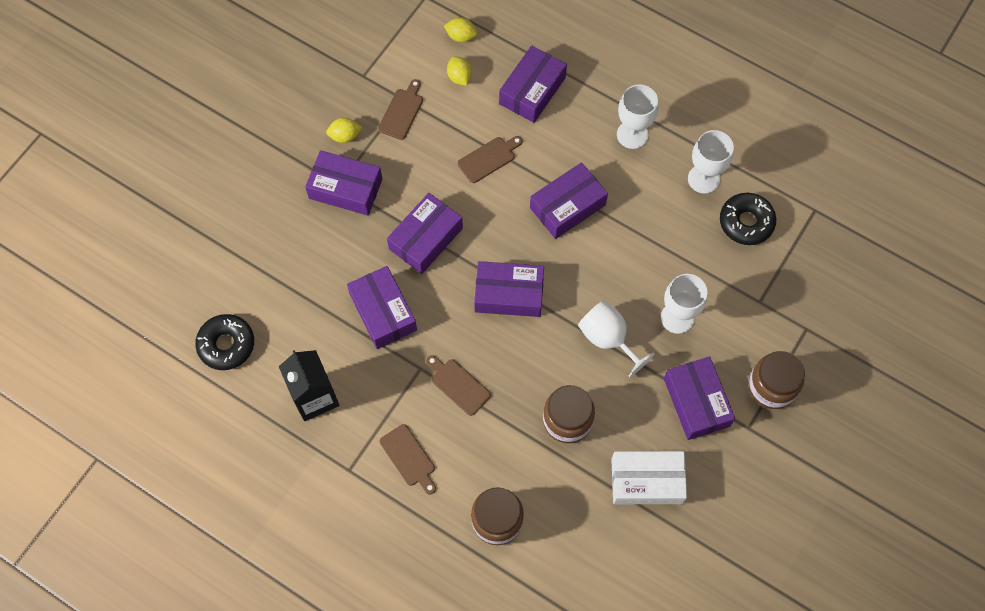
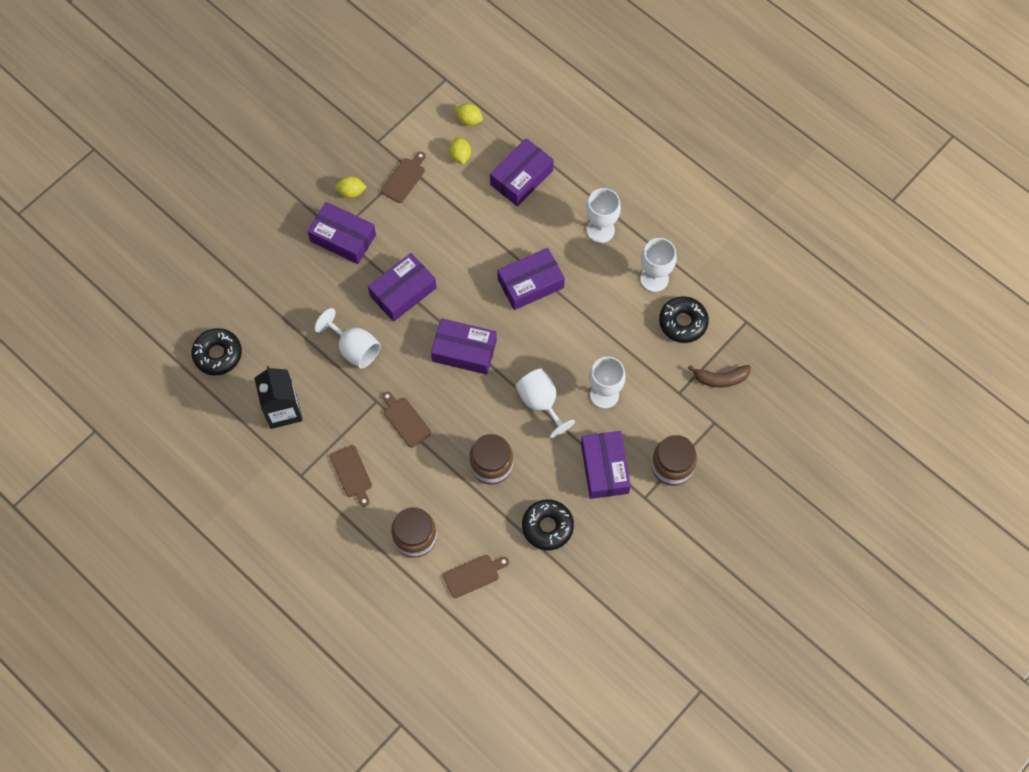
camera: 10 degrees right, 0 degrees up
(383, 312) = (354, 348): purple box -> white goblet
(488, 158) = (471, 231): brown cutting board -> brown cutting board (473, 575)
(646, 481) = (547, 527): white box -> black donut
(802, 278) = (720, 378): none -> brown banana

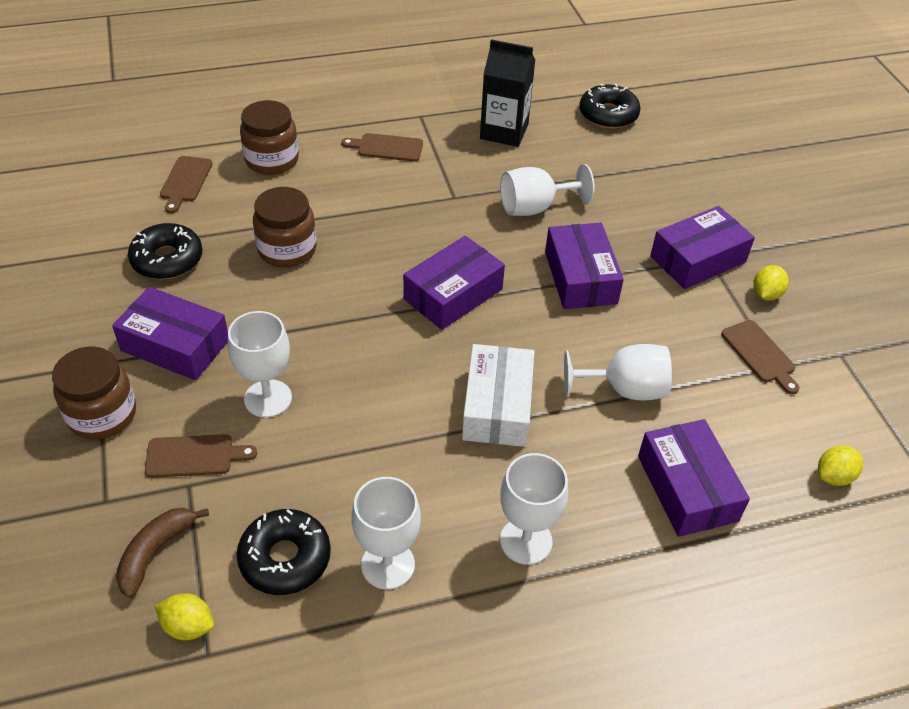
camera: 120 degrees right, 20 degrees down
(405, 420) = (409, 208): brown cutting board -> brown cutting board (194, 456)
(460, 156) = (768, 433): yellow lemon -> yellow lemon (188, 626)
(530, 284) = (497, 406): purple box -> white box
(541, 402) = (319, 330): white goblet -> white goblet (625, 389)

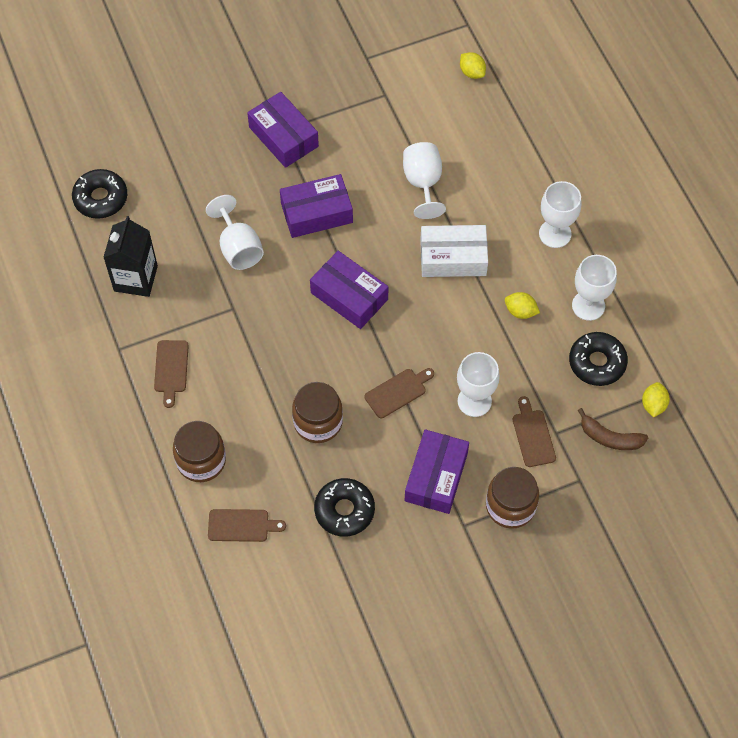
camera: 95 degrees left, 15 degrees up
(687, 488) = (497, 149): purple box -> none
(760, 354) = (375, 104): brown cutting board -> brown cutting board (398, 392)
(766, 294) = (315, 96): yellow lemon -> yellow lemon (520, 311)

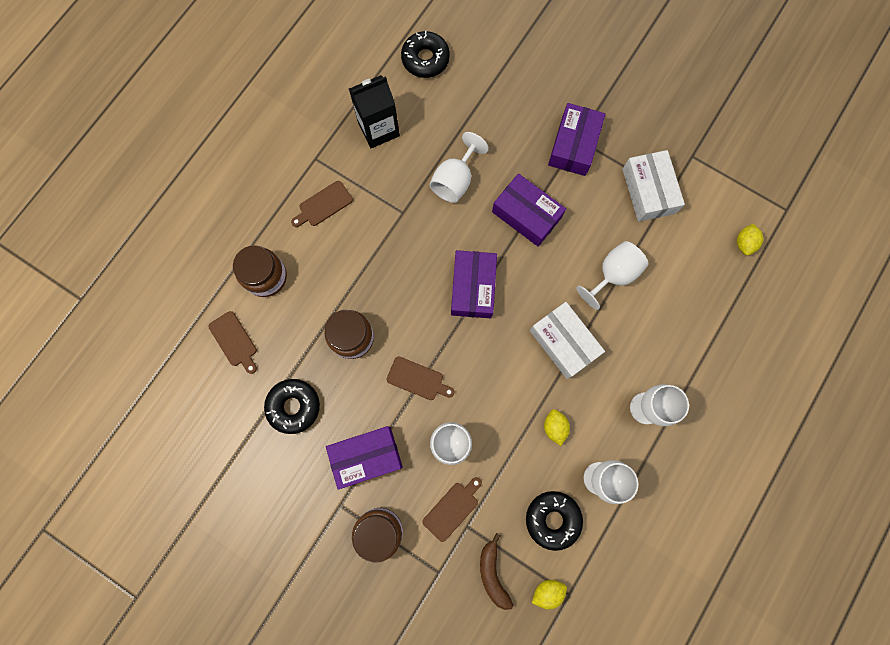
camera: 55 degrees right, 15 degrees up
(371, 109) = (648, 191): none -> white box

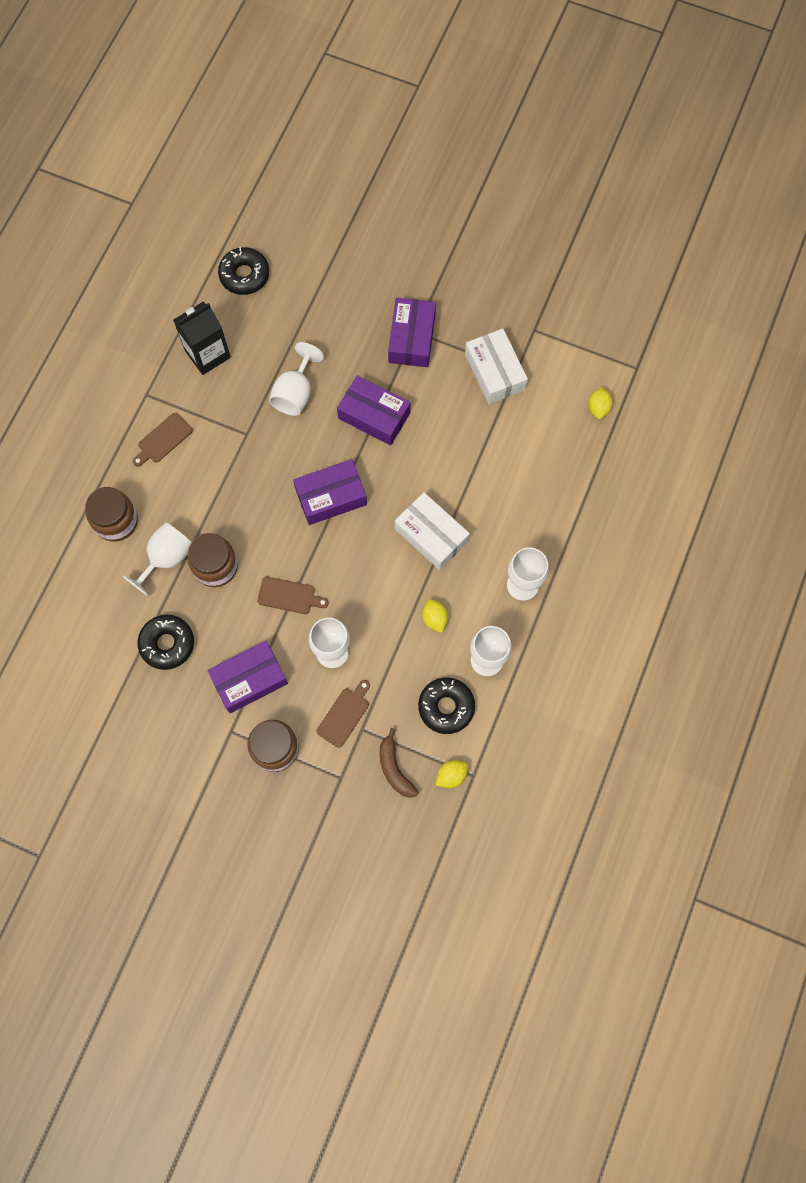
camera: 10 degrees left, 5 degrees down
(234, 341) = (94, 590): brown cutting board -> none
(473, 287) = (331, 497): purple box -> purple box turned 75 degrees clockwise
(613, 275) = (471, 461): white goblet -> white goblet (166, 558)

